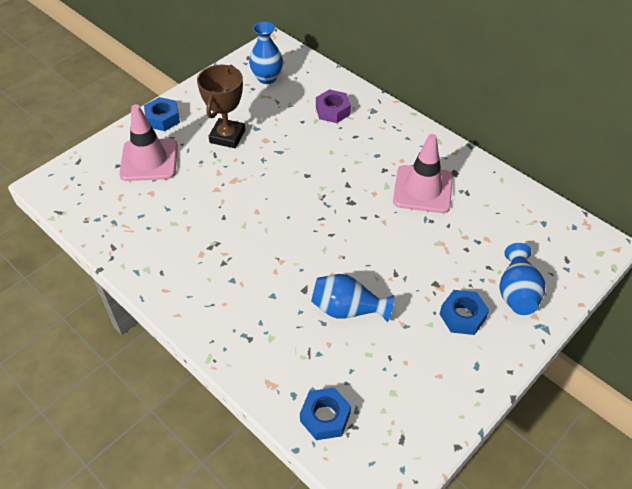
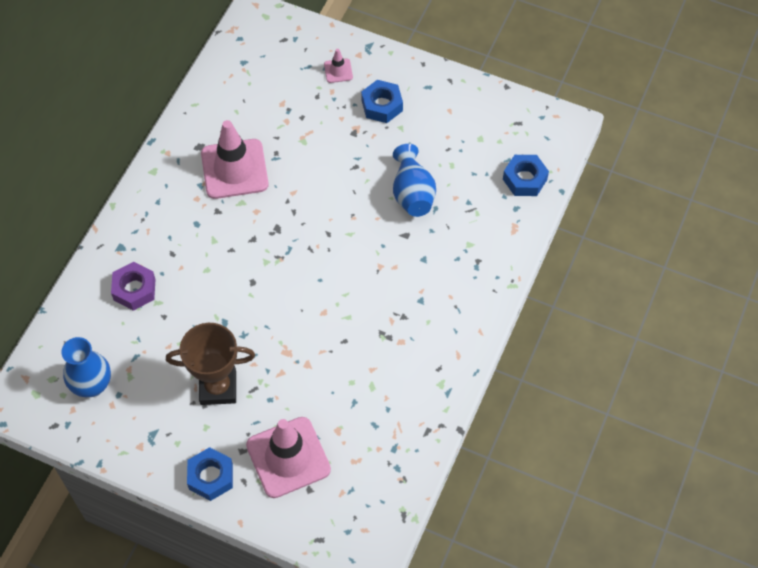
camera: 110 degrees left, 10 degrees up
(516, 292) = (338, 71): blue vase -> pink traffic cone

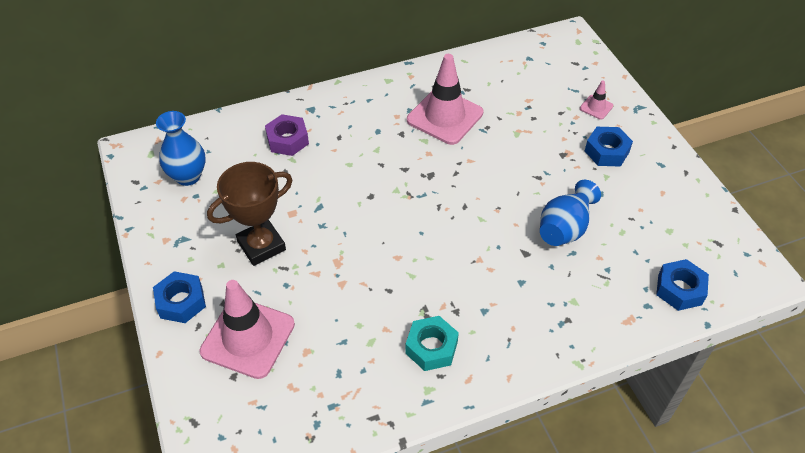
camera: 45 degrees right, 10 degrees down
(218, 388) = (261, 246): brown trophy -> brown trophy turned 75 degrees counterclockwise
(414, 355) = (431, 347): none -> turquoise nut

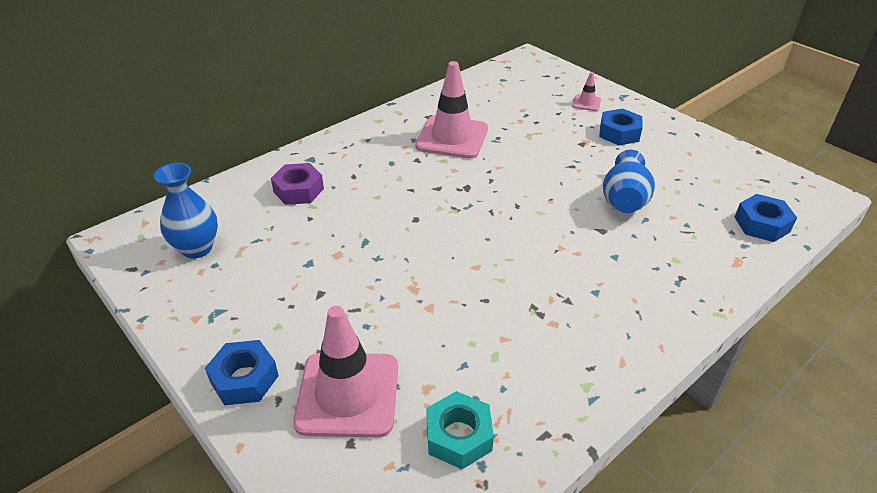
camera: 20 degrees left, 10 degrees down
(261, 246) = (317, 294): brown trophy -> none
(431, 347) = (564, 342): turquoise nut -> turquoise nut (458, 436)

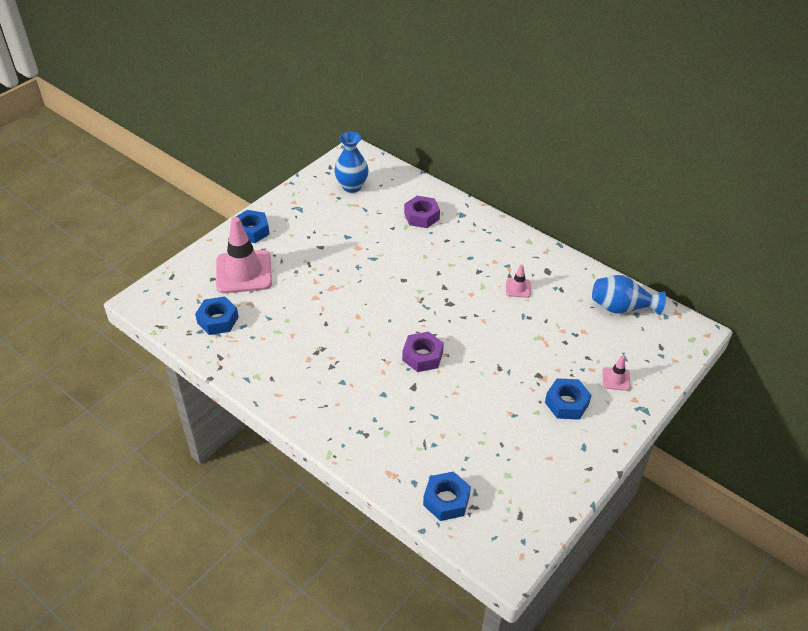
camera: 80 degrees right, 5 degrees up
(452, 137) = (518, 288): pink traffic cone -> pink traffic cone, size x0.45
(458, 436) = (218, 320): turquoise nut -> blue nut
(552, 217) = (422, 356): none -> purple nut
(624, 200) = (457, 403): blue vase -> blue vase (621, 308)

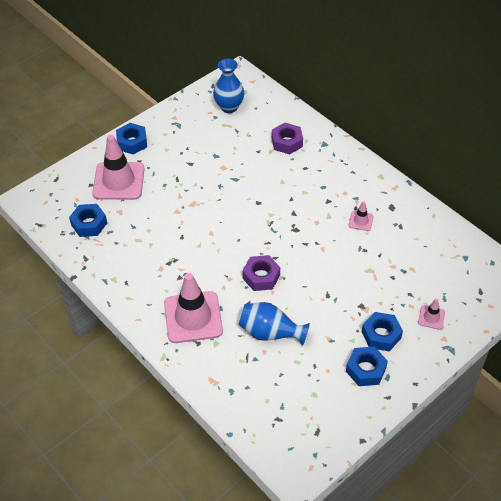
camera: 10 degrees right, 5 degrees up
(355, 407) = (193, 317): none -> pink traffic cone
(446, 500) = (255, 410): blue nut -> blue nut (365, 369)
(621, 308) = (452, 250): blue vase -> blue vase (270, 333)

